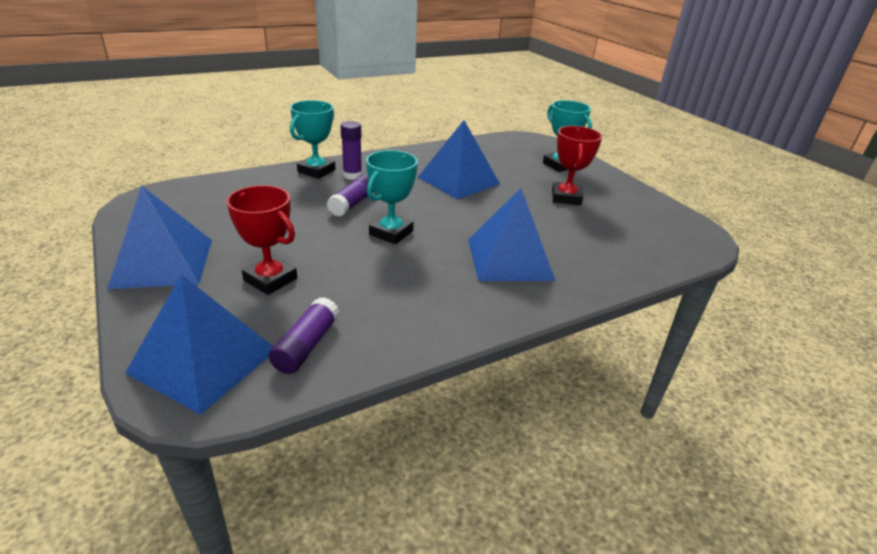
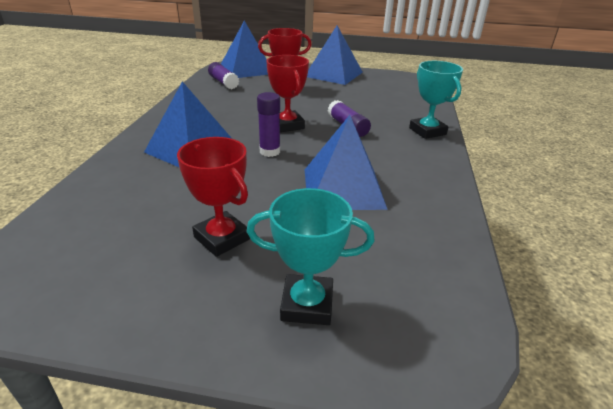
camera: 130 degrees right, 0 degrees up
(352, 175) = (404, 142): purple glue stick -> purple glue stick (269, 151)
(391, 233) = (287, 125): turquoise trophy -> red trophy

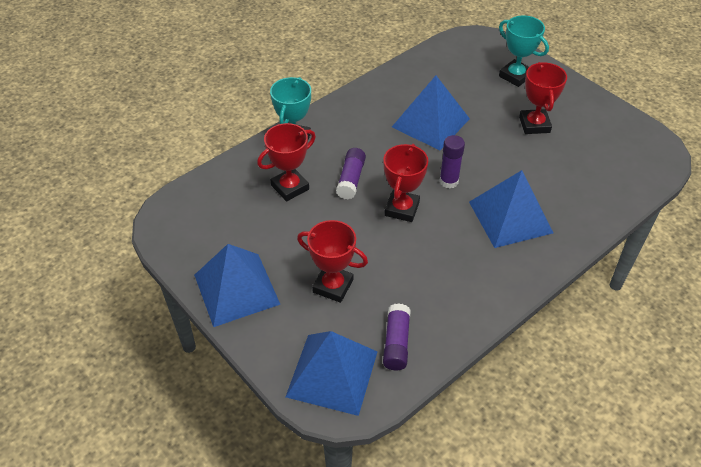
camera: 140 degrees left, 15 degrees up
(380, 110) = (290, 187): none -> red trophy

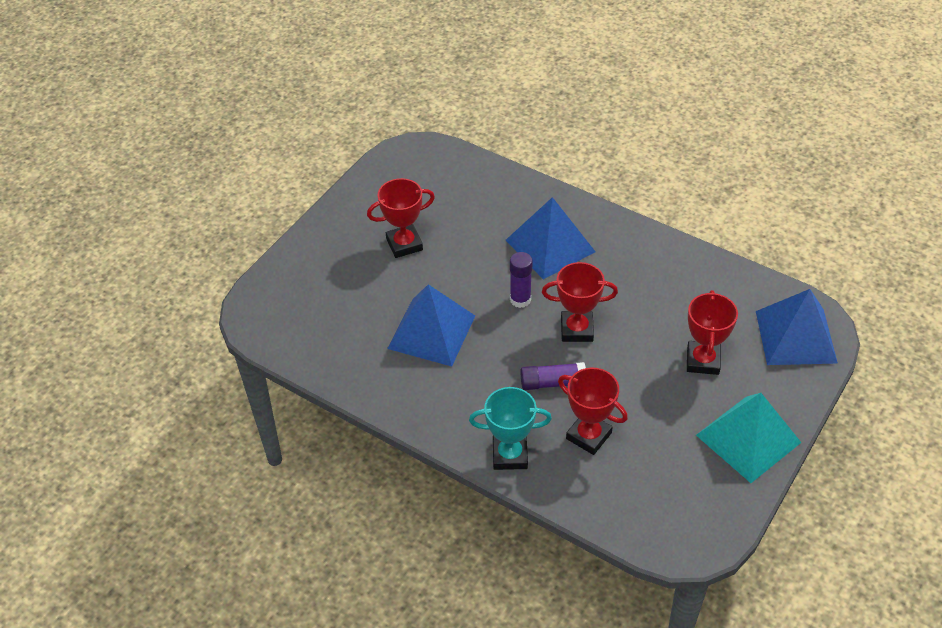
camera: 105 degrees left, 0 degrees up
(236, 289) = (748, 438): blue pyramid -> turquoise pyramid
(396, 343) = (739, 300): purple glue stick -> none
(515, 76) = (321, 270): turquoise trophy -> none

